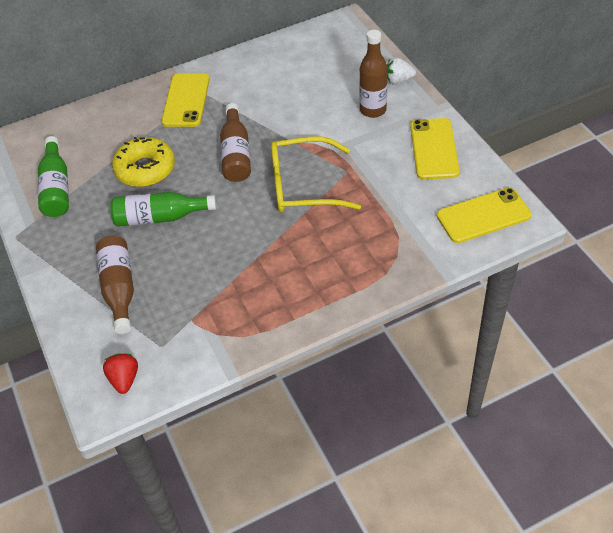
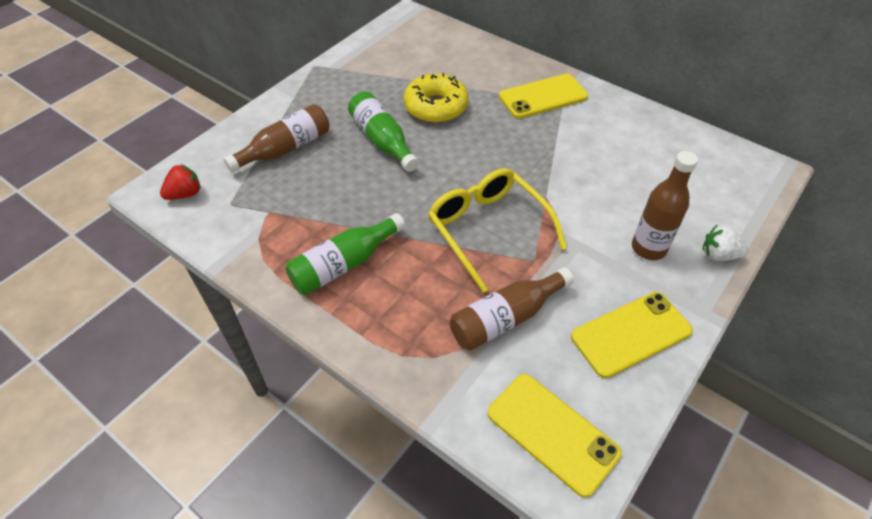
camera: 60 degrees right, 0 degrees up
(56, 188) = (380, 65): green bottle -> green bottle (344, 264)
(236, 154) = (497, 160): brown bottle -> brown bottle (506, 318)
(398, 80) = (718, 255): white strawberry -> white strawberry turned 45 degrees counterclockwise

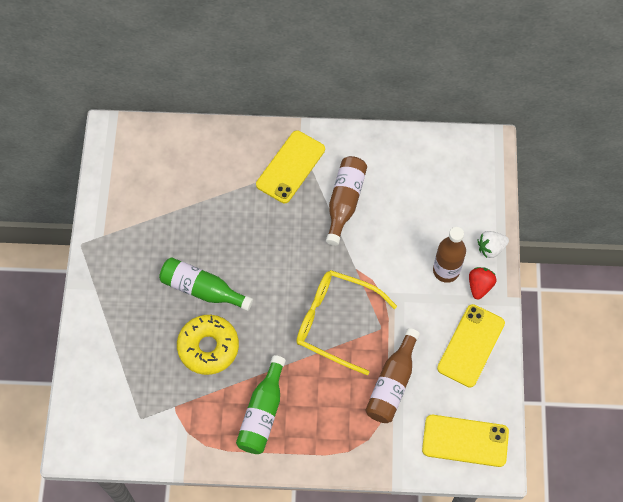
camera: 35 degrees left, 15 degrees up
(185, 194) = (99, 432): red strawberry -> red strawberry (479, 286)
(285, 149) = (136, 344): brown bottle -> brown bottle (344, 201)
(436, 107) = (216, 229): yellow donut -> yellow donut (208, 347)

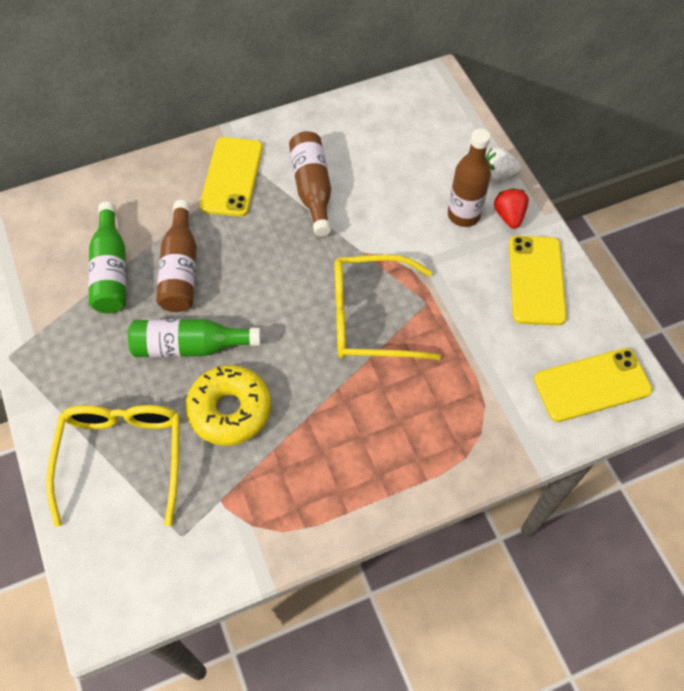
camera: 25 degrees left, 5 degrees down
(125, 349) = (122, 458): none -> yellow glasses
(262, 413) = (337, 459): green bottle -> green bottle (111, 270)
(392, 383) = (473, 358): brown bottle -> brown bottle (180, 269)
(491, 248) = (498, 174): white strawberry -> white strawberry turned 45 degrees clockwise

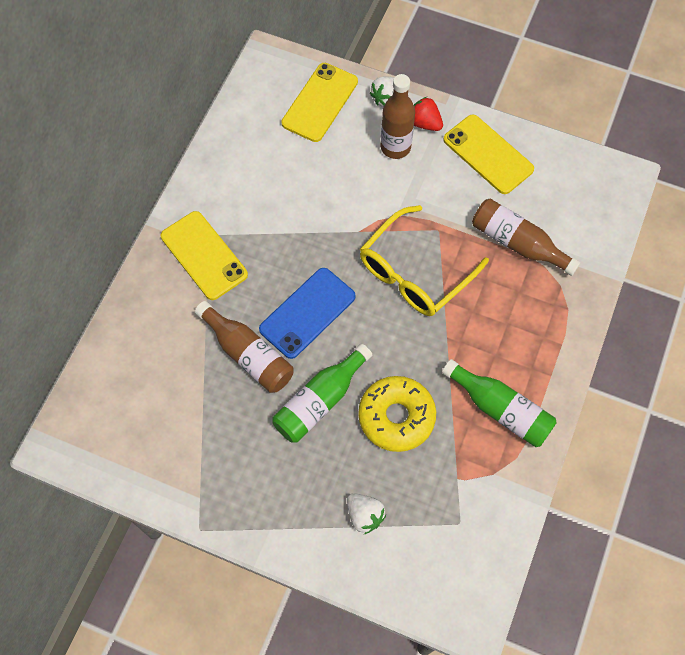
camera: 45 degrees left, 5 degrees up
(111, 270) = (199, 401): green bottle -> green bottle (500, 409)
(122, 458) = (364, 515): yellow glasses -> white strawberry
(255, 277) = (307, 313): none -> blue phone
(312, 189) = (273, 215): brown bottle -> brown bottle (517, 243)
(592, 385) = (589, 196): yellow phone -> yellow phone (320, 102)

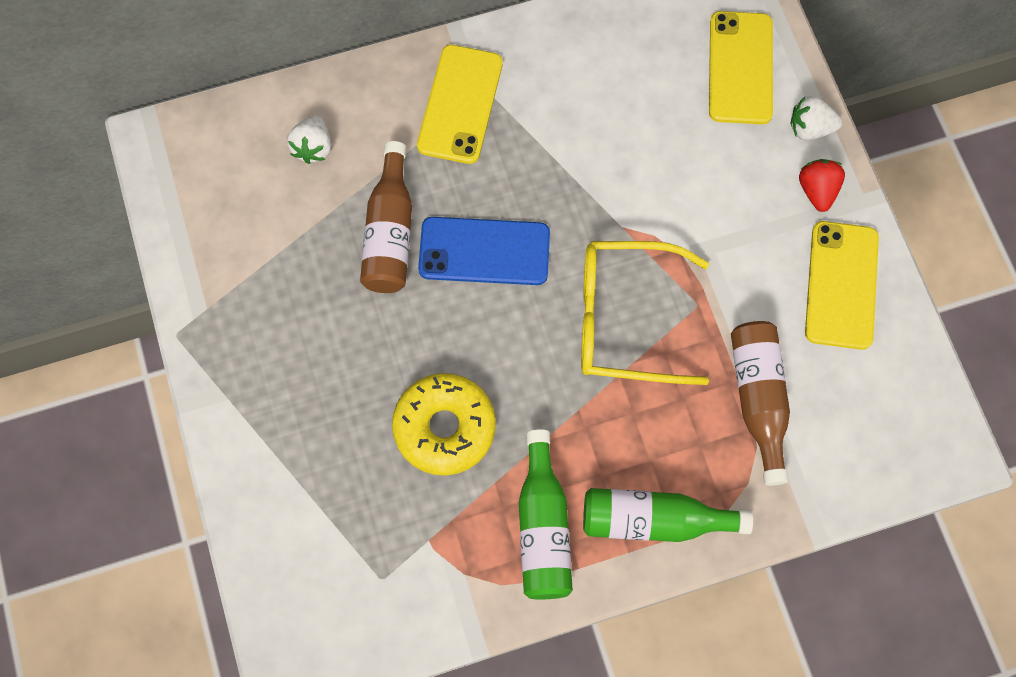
camera: 50 degrees right, 5 degrees up
(320, 102) = (740, 68): yellow phone -> yellow phone turned 75 degrees counterclockwise
(320, 401) = (398, 340): green bottle -> green bottle (654, 520)
(364, 515) = (313, 478): white strawberry -> white strawberry (313, 147)
(395, 147) = (758, 184): brown bottle -> none

